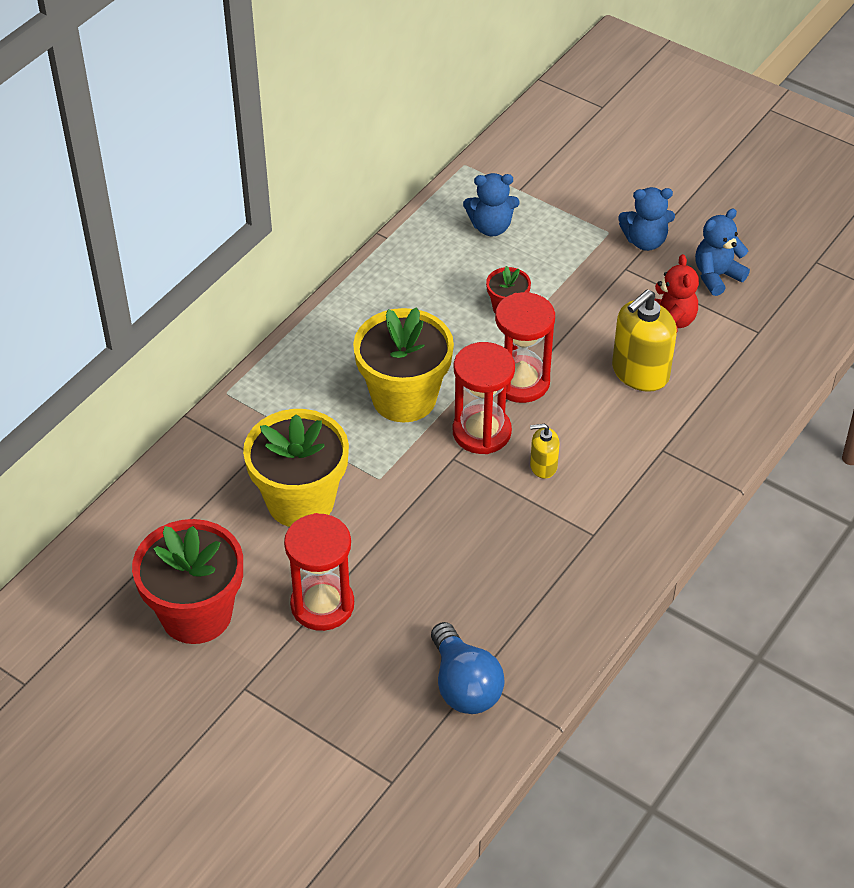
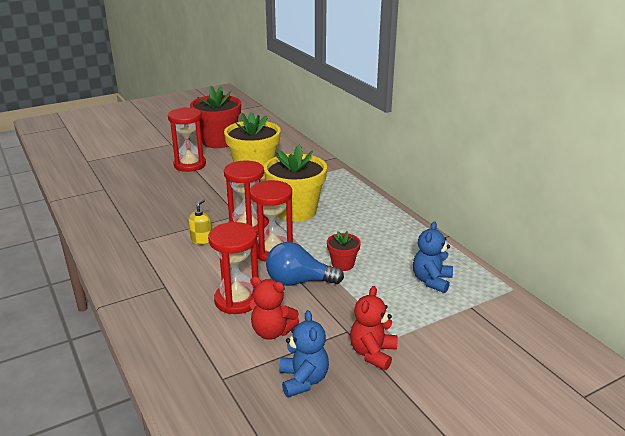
camera: 115 degrees right, 20 degrees down
(464, 685) = (105, 185): blue light bulb -> blue light bulb (298, 281)
(640, 372) = (237, 300): yellow soap dispenser -> red hourglass
(645, 241) = (372, 353): blue teddy bear -> red teddy bear

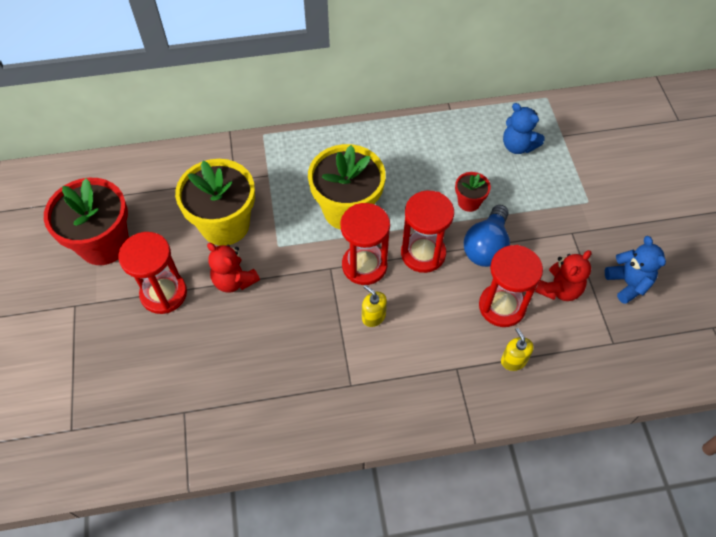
camera: 70 degrees left, 30 degrees up
(181, 315) = (513, 360): none -> yellow soap dispenser
(303, 380) = (628, 283): blue teddy bear -> blue teddy bear turned 60 degrees clockwise
(372, 353) = (606, 225): red teddy bear -> red teddy bear (234, 280)

